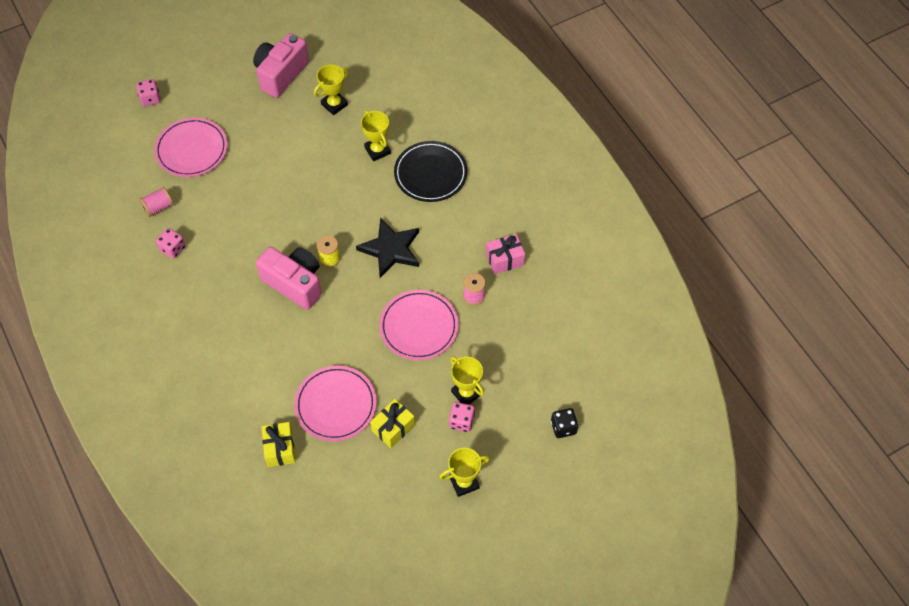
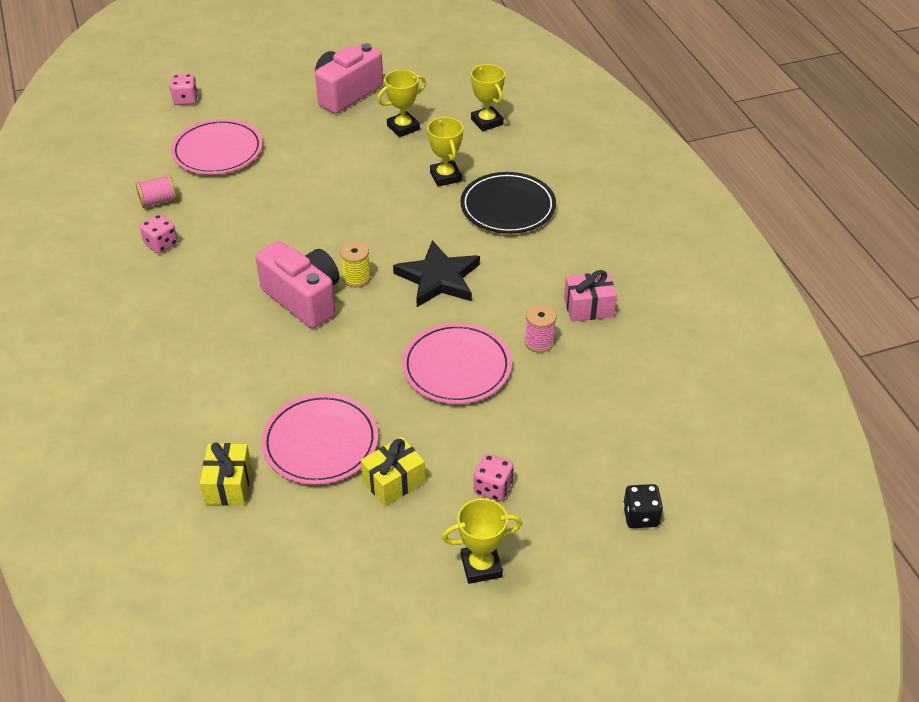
camera: 10 degrees right, 15 degrees down
(466, 393) = (507, 453): yellow trophy -> yellow trophy (487, 122)

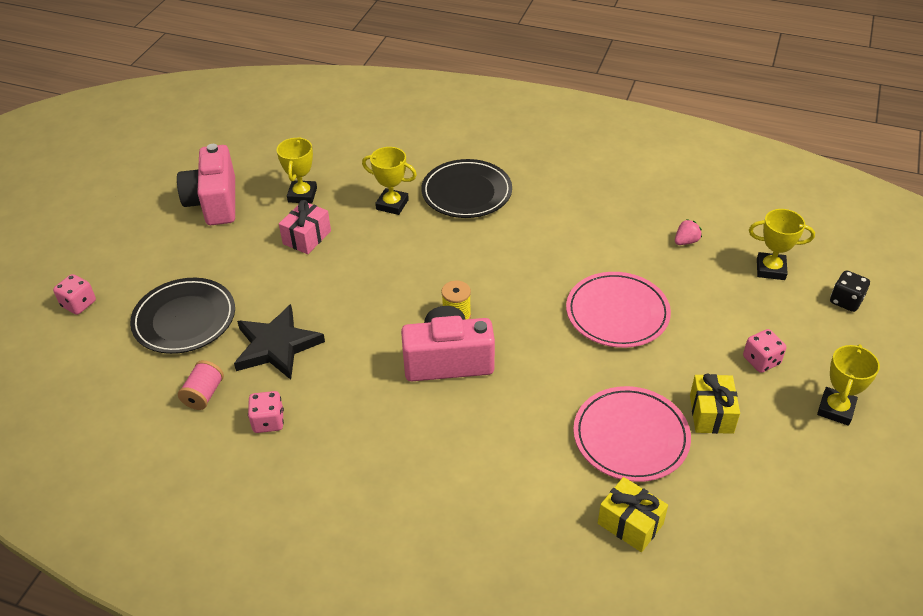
camera: 50 degrees left, 0 degrees up
(217, 151) = (184, 319): pink plate -> black plate
(438, 278) = (507, 271): black star -> black star (277, 346)
(487, 122) = (354, 150): yellow trophy -> yellow trophy (770, 269)
(539, 342) = (631, 256): pink spool -> none
(588, 307) = (619, 213): pink gift -> pink gift (307, 237)
(600, 368) = (686, 241): none -> pink strawberry

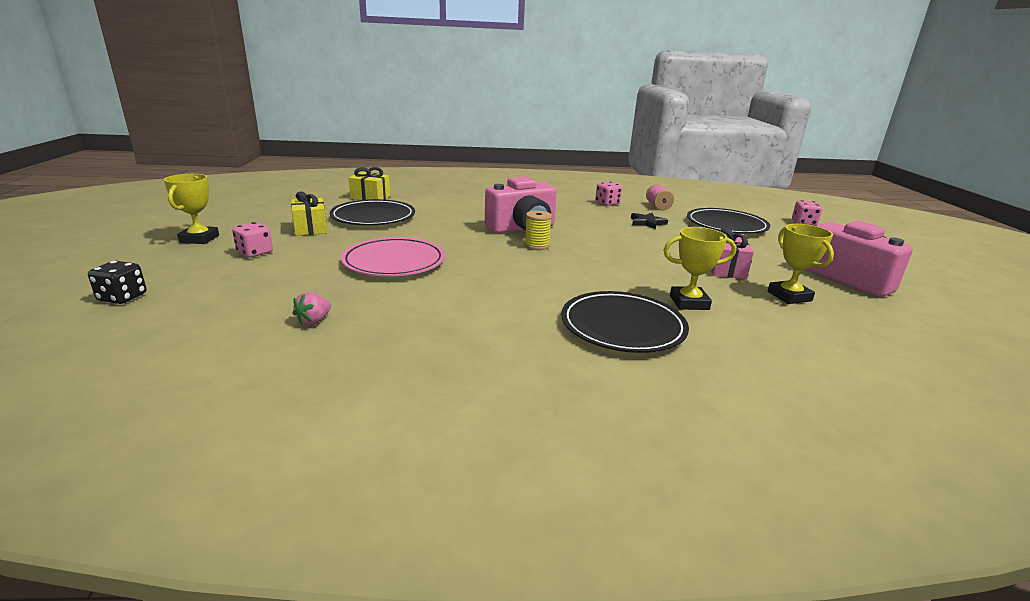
camera: 155 degrees right, 20 degrees down
(277, 346) = (647, 222): black star -> black star, size x0.54
(630, 437) = (373, 217): pink plate -> black plate
(770, 269) = (205, 311): yellow trophy -> none

